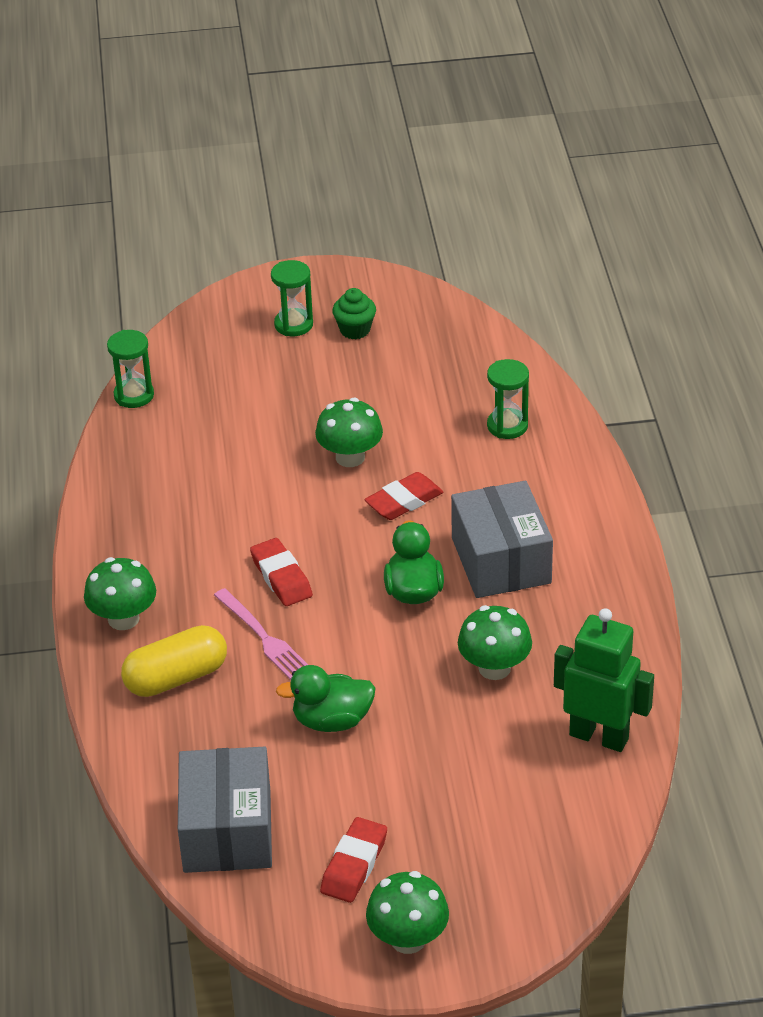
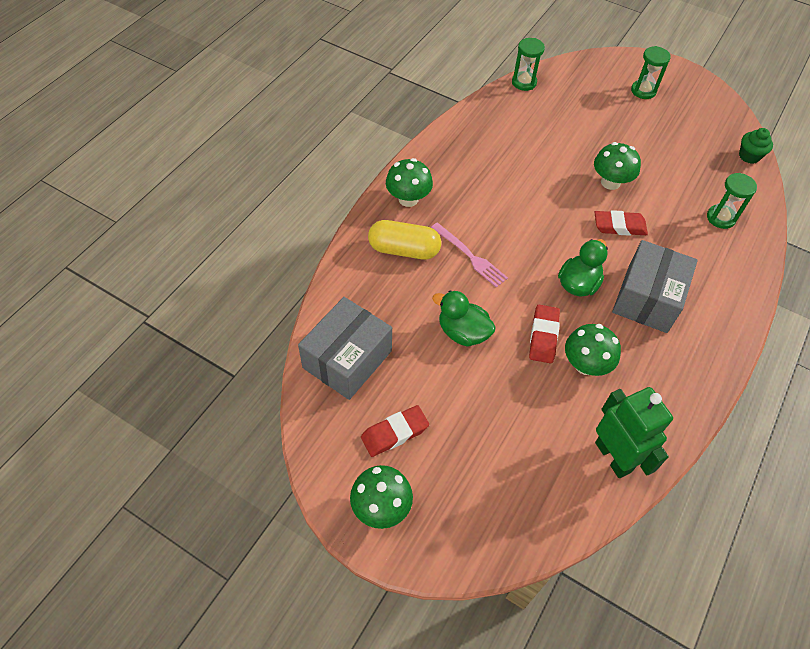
camera: 35 degrees right, 15 degrees up
(263, 637) = (470, 256): pink fork -> pink fork turned 45 degrees counterclockwise
(281, 577) = (511, 228): red eraser -> red eraser (543, 336)
(355, 330) = (676, 112): green cupcake -> green cupcake (749, 156)

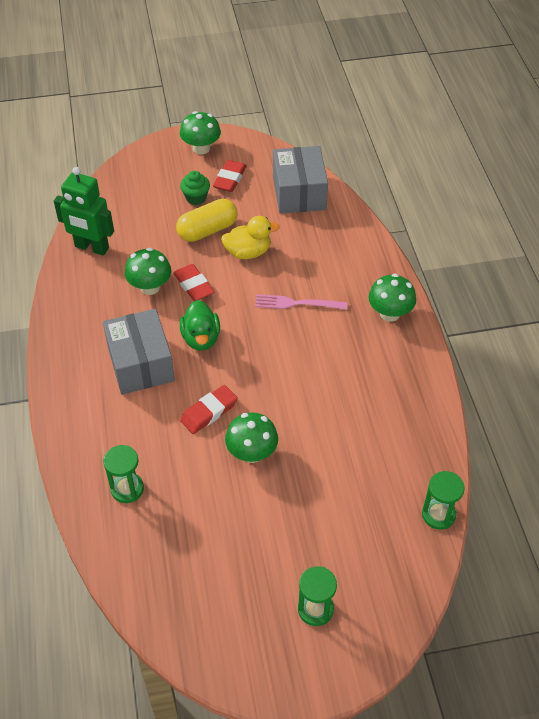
camera: 140 degrees right, 5 degrees down
(404, 250) = (346, 275): yellow capsule -> yellow capsule (207, 230)
(463, 332) = (248, 252): green duck -> yellow duck
(749, 156) = (142, 597): green cupcake -> green cupcake (196, 198)

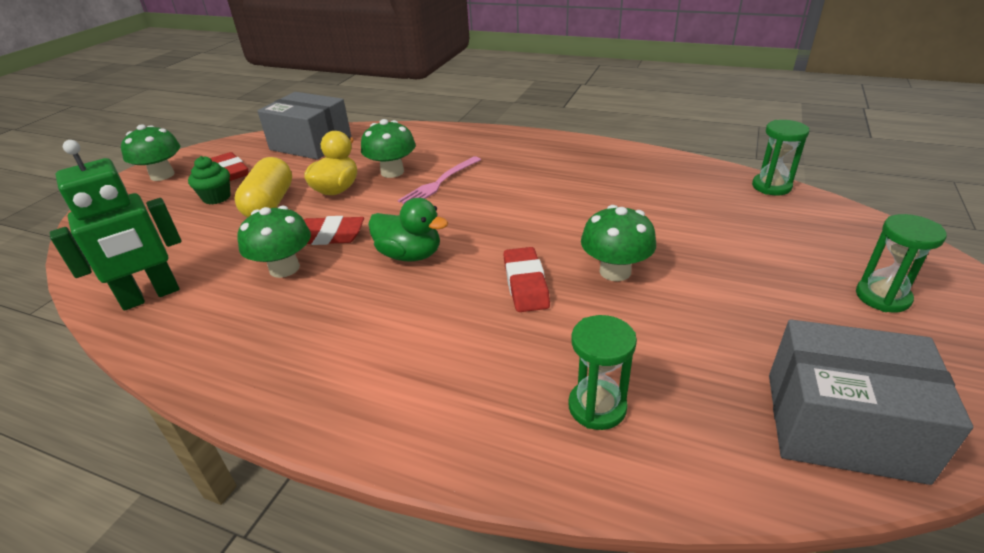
camera: 55 degrees left, 15 degrees down
(140, 364) = (391, 316): grey box -> grey box (842, 425)
(390, 313) = (510, 144): green mushroom -> green mushroom (392, 172)

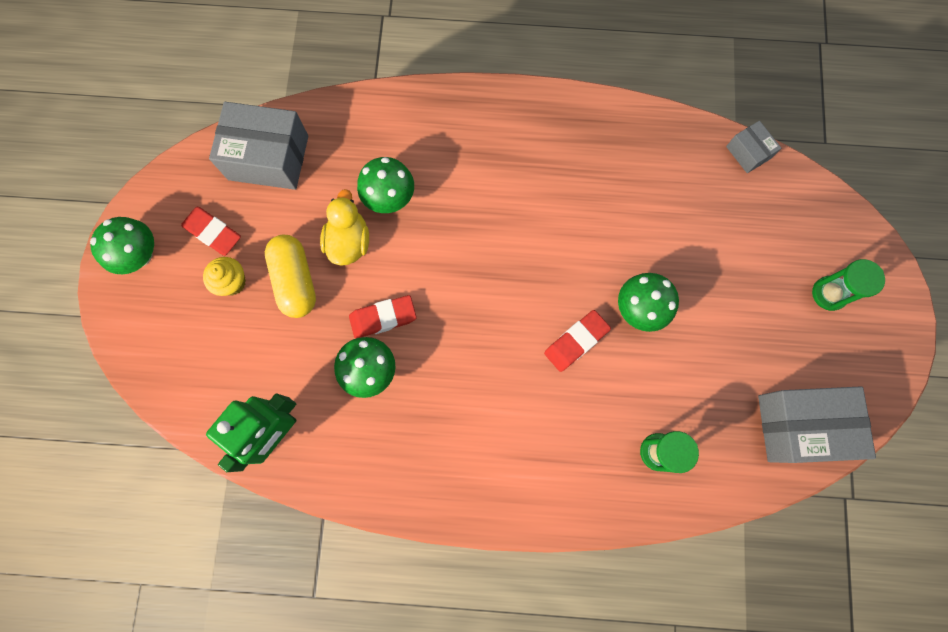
camera: 20 degrees left, 40 degrees up
(216, 197) = (232, 282): green cupcake -> yellow cupcake
(410, 255) = (468, 327): green duck -> none
(439, 183) = (446, 208): pink fork -> none
(525, 284) = (576, 341): red eraser -> red eraser turned 75 degrees clockwise
(771, 186) = (748, 152): green hourglass -> grey box

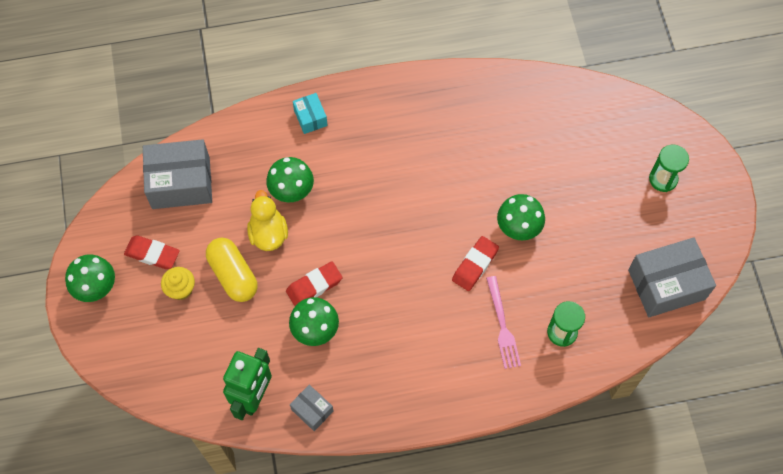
camera: 15 degrees left, 10 degrees down
(434, 117) = (310, 118): none -> turquoise box
(589, 425) = (502, 326): none -> pink fork
(748, 152) = (572, 85): grey box -> grey box (312, 410)

